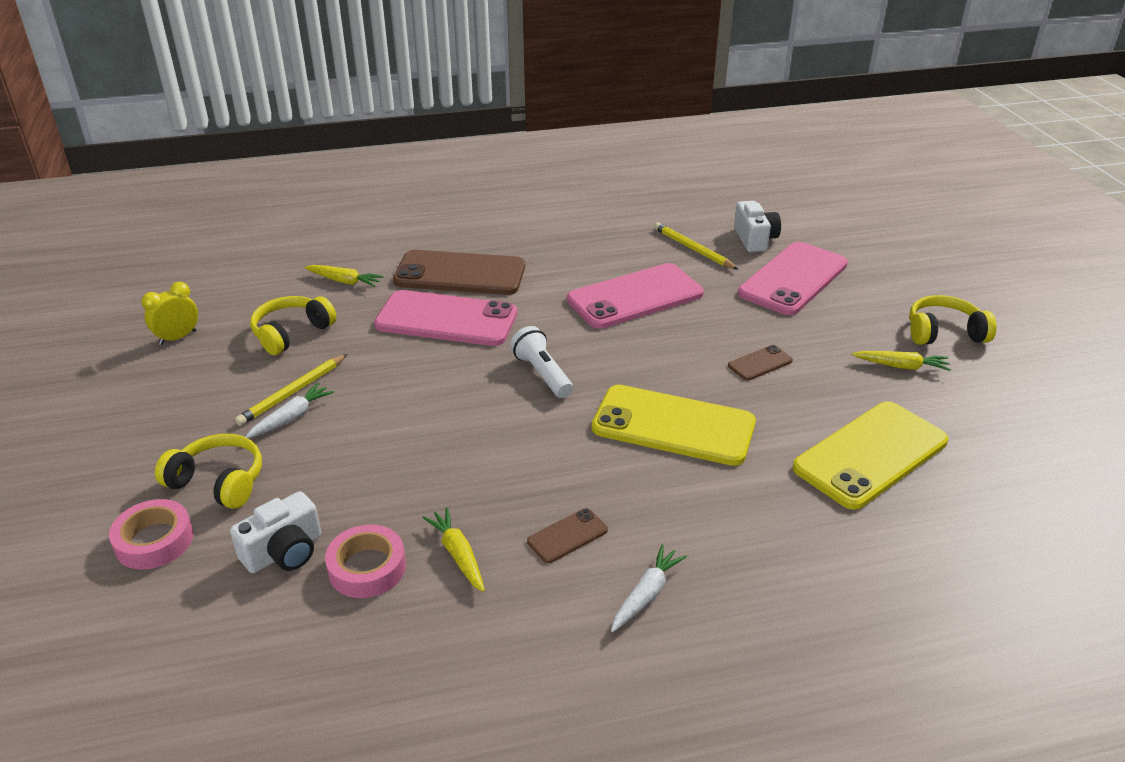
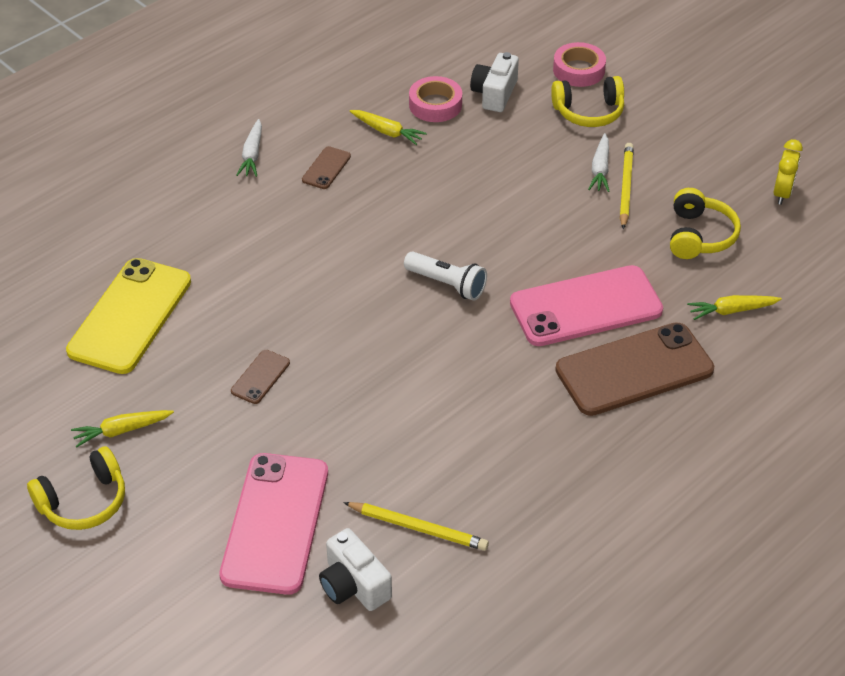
camera: 150 degrees right, 10 degrees up
(635, 297) = (431, 415): pink phone -> none
(673, 426) = (303, 279): yellow phone -> none

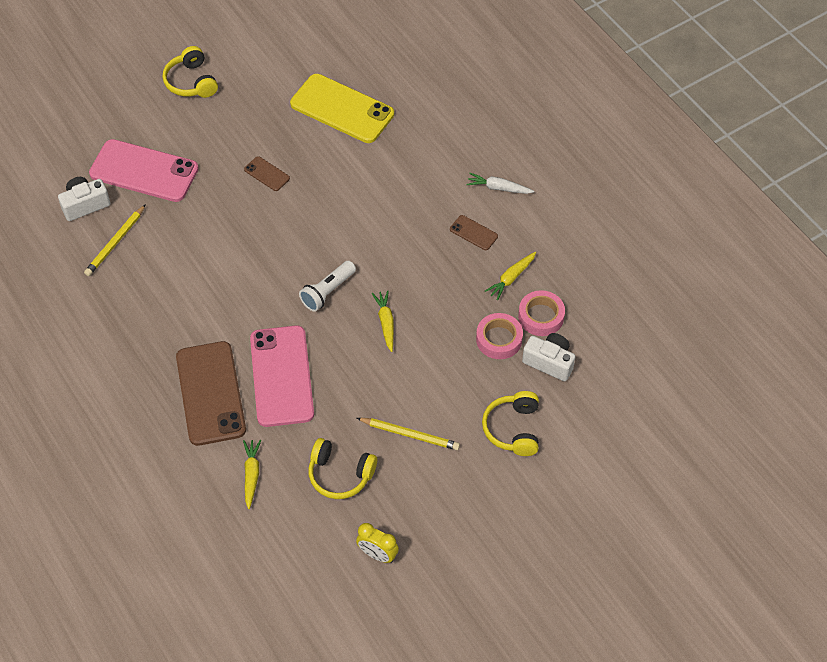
camera: 100 degrees right, 10 degrees up
(122, 430) = (241, 101): yellow carrot -> yellow carrot (386, 323)
(578, 70) = (574, 434): pink tape -> pink tape (499, 339)
(600, 169) = (436, 421): white carrot -> none

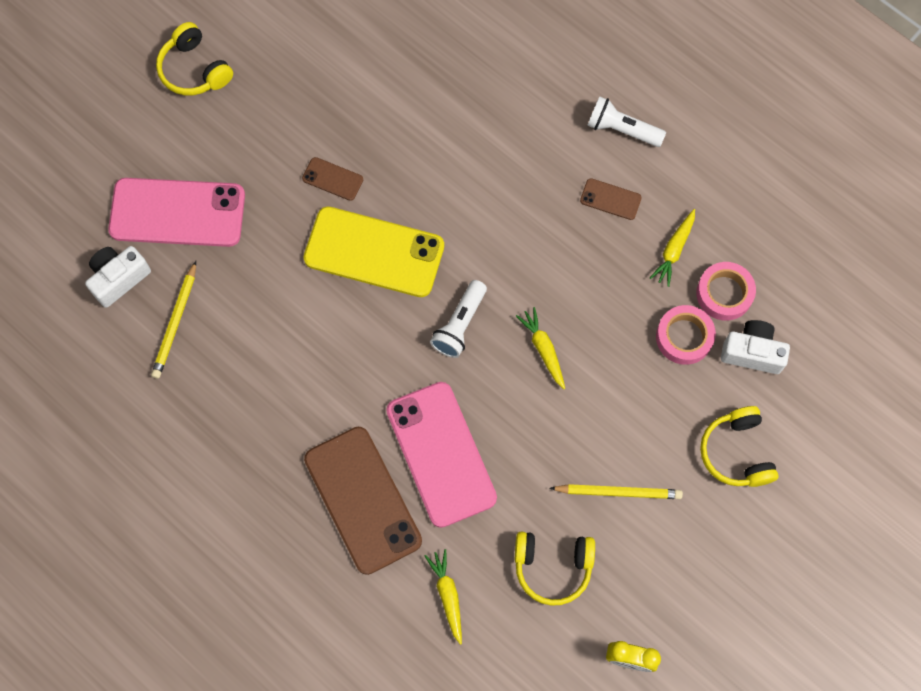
camera: 15 degrees left, 15 degrees up
(342, 109) = (396, 64): yellow phone -> yellow phone (374, 252)
(498, 188) = (622, 129): white carrot -> white flashlight

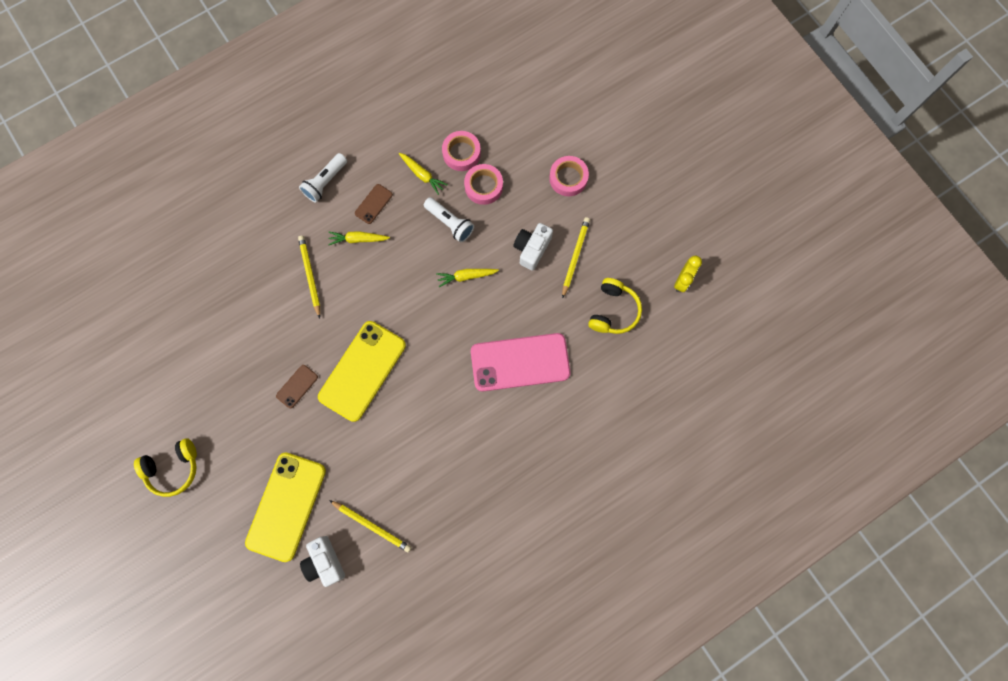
camera: 75 degrees left, 5 degrees up
(177, 213) = (286, 506): pink phone -> yellow phone
(362, 500) = (538, 422): brown phone -> none
(447, 596) = (616, 382): yellow carrot -> yellow carrot (358, 239)
(460, 325) = (433, 326): white flashlight -> white flashlight (450, 223)
(485, 150) = (310, 276): none -> yellow pencil
(736, 452) = (568, 178): yellow headphones -> pink tape
(752, 352) = (506, 149): white camera -> white camera (532, 249)

